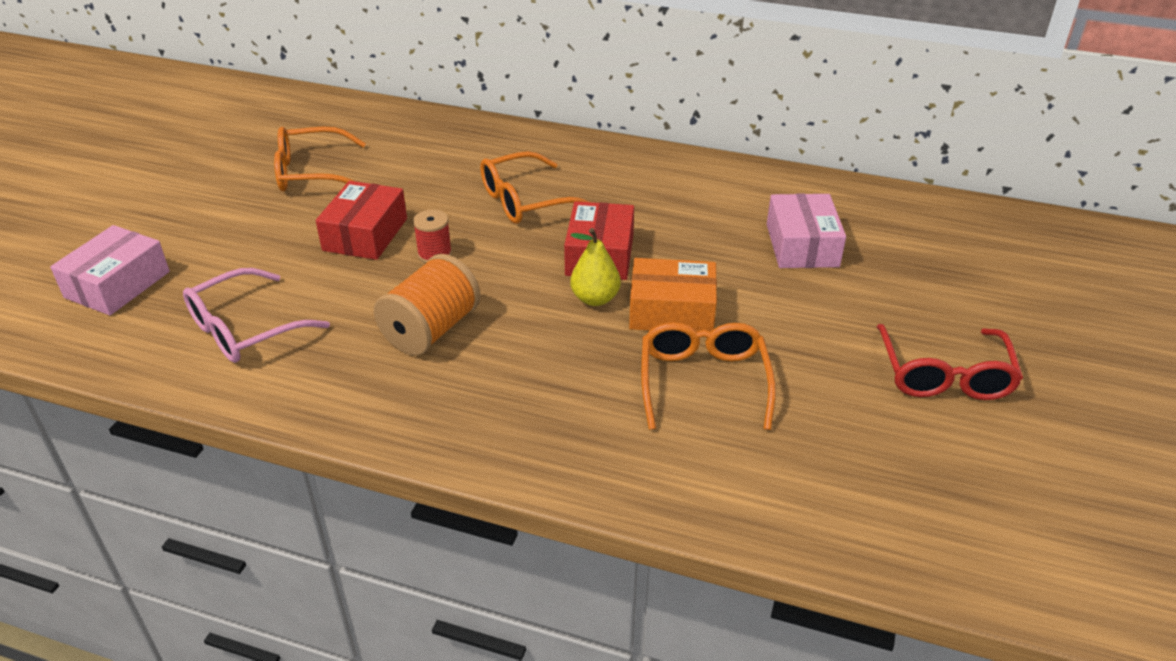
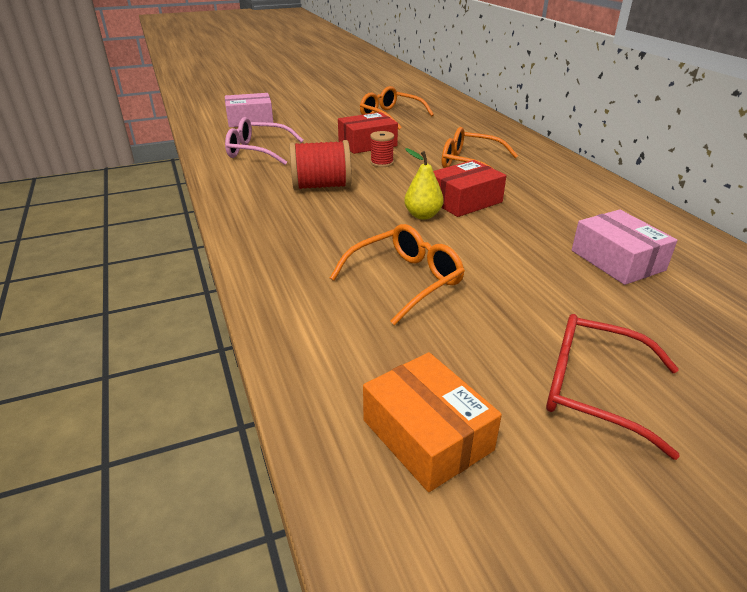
camera: 50 degrees right, 5 degrees down
(431, 330) = (321, 186): orange spool -> red spool
(671, 311) = (455, 242): orange box -> orange box (427, 435)
(802, 245) = (617, 260): pink box -> pink box turned 75 degrees counterclockwise
(944, 375) = (592, 389): red glasses -> red glasses turned 60 degrees clockwise

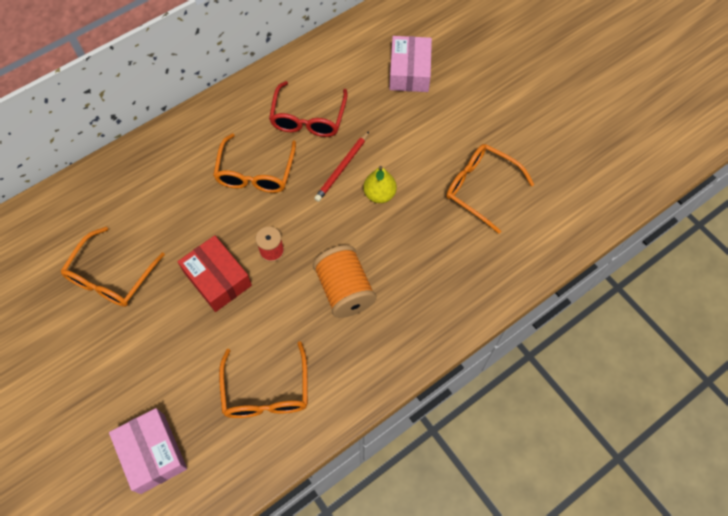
camera: 105 degrees left, 30 degrees up
(257, 151) = (266, 391): pink glasses -> orange glasses
(321, 186) = (344, 290): red spool -> orange spool
(427, 435) = (607, 154): orange box -> none
(464, 201) = (342, 168): red box -> red pencil
(592, 389) = (545, 90): red glasses -> red glasses (308, 118)
(617, 260) = (409, 72): pink box -> pink box turned 45 degrees counterclockwise

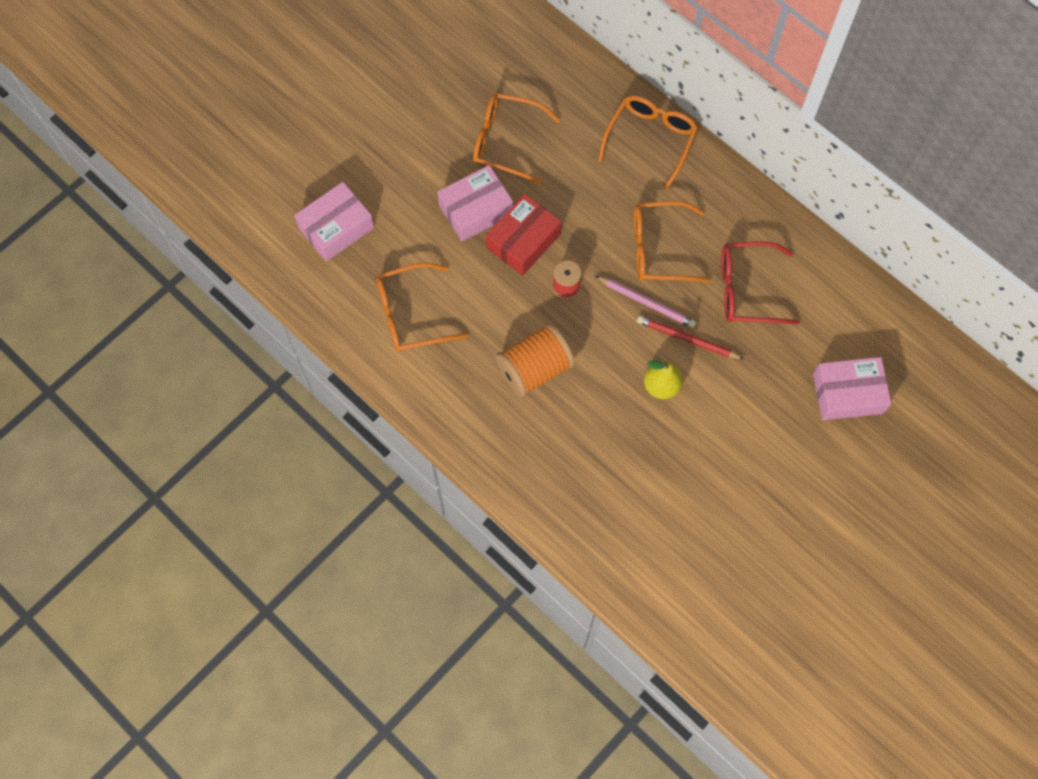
camera: 80 degrees right, 5 degrees up
(173, 315) = (476, 210): none -> pink box
(302, 191) = (646, 302): none -> pink pencil
(480, 188) = (695, 498): orange glasses -> orange glasses (650, 140)

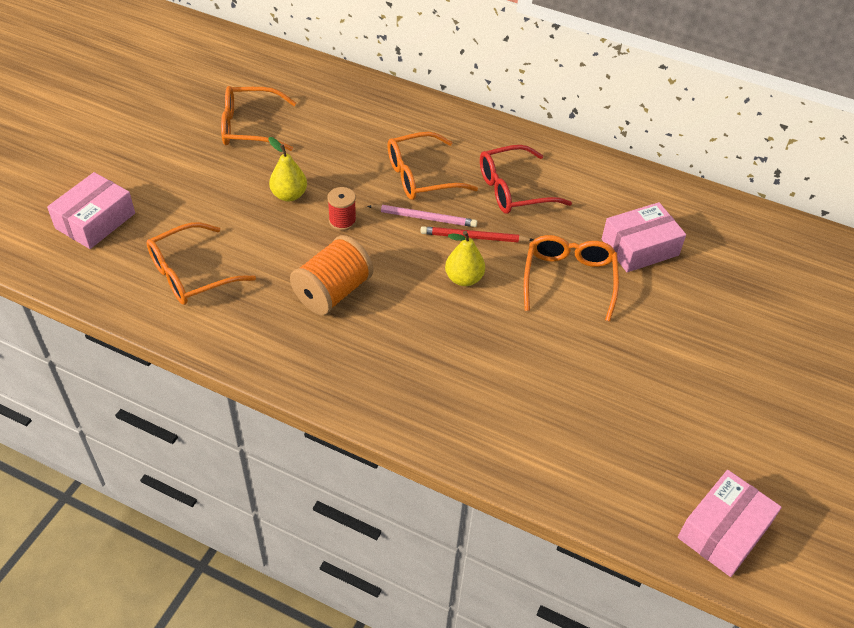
camera: 20 degrees left, 20 degrees down
(476, 210) = (235, 181): pink box -> pink box (723, 531)
(523, 241) = (289, 195): red box -> yellow pear
(650, 140) = (383, 103): orange glasses -> orange glasses (569, 279)

